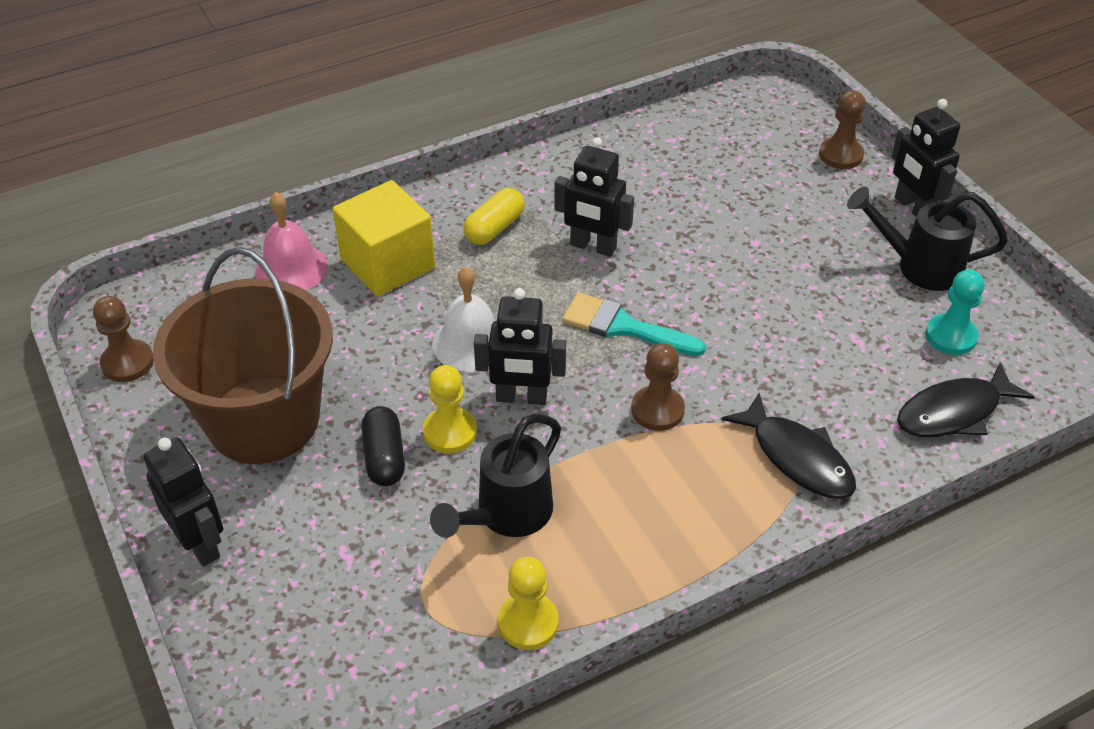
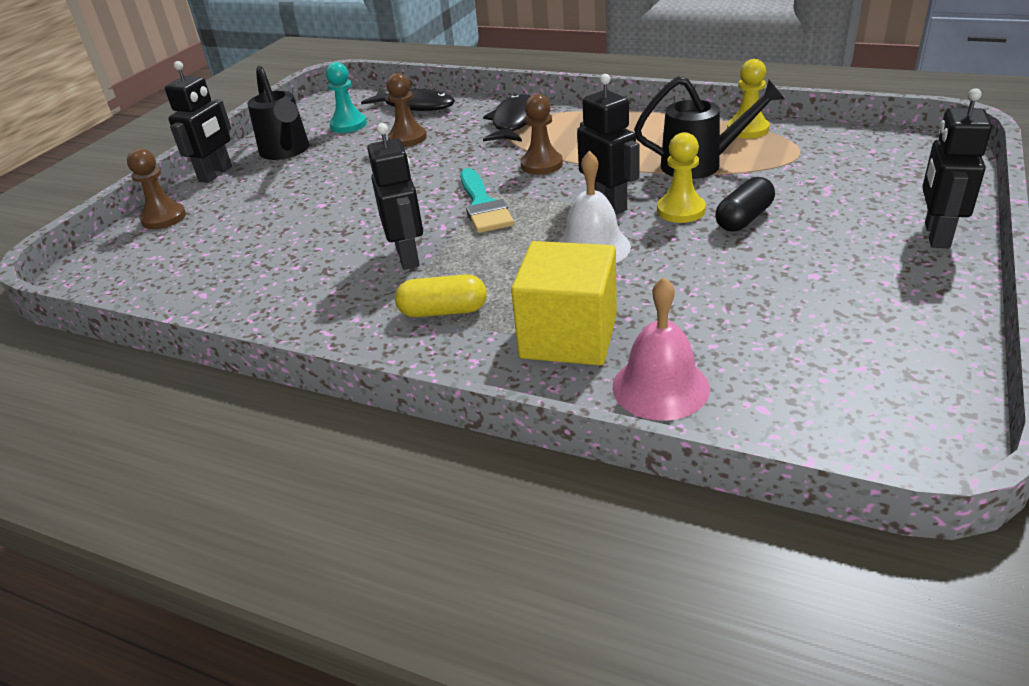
camera: 125 degrees left, 10 degrees down
(127, 362) = (923, 393): brown pawn -> brown pawn (407, 138)
(263, 420) = (817, 280): brown bucket -> none

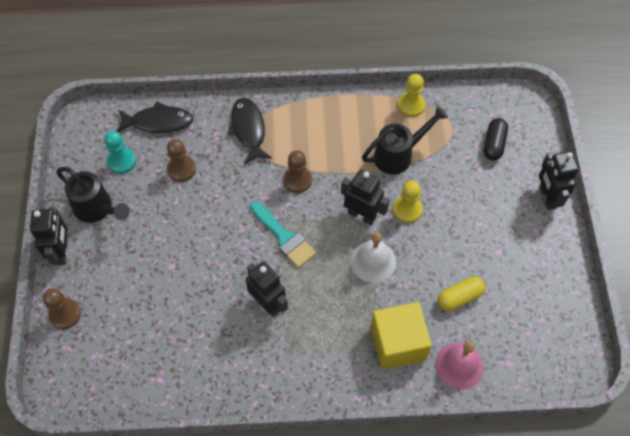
camera: 30 degrees left, 25 degrees up
(443, 311) = (319, 346): yellow capsule -> yellow capsule (459, 297)
(744, 219) = (445, 208): black capsule -> black capsule (494, 144)

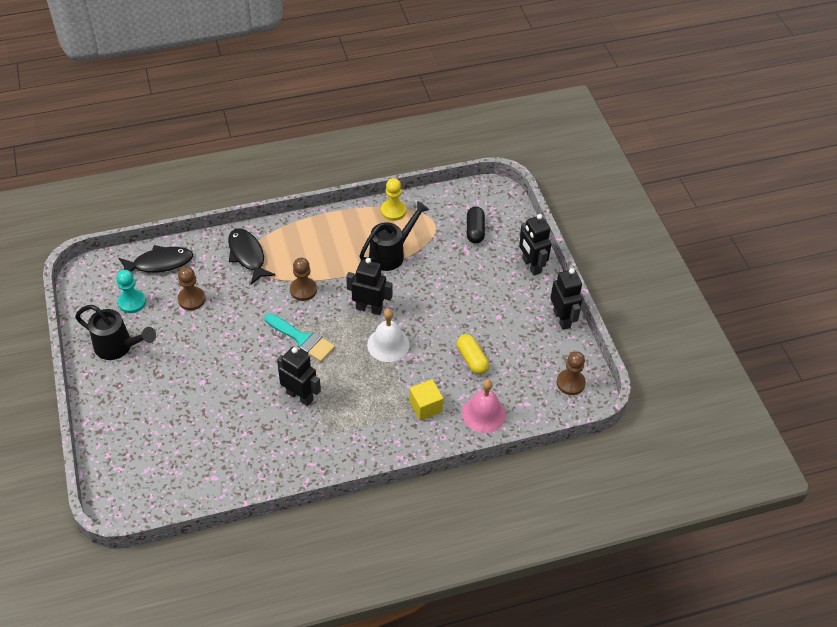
camera: 15 degrees left, 10 degrees down
(62, 252) = (93, 389): black robot -> black robot (562, 319)
(65, 314) = (109, 441): brown pawn -> brown pawn (570, 383)
(398, 343) = (425, 406): yellow cube -> yellow cube, size x0.60
(407, 210) = (409, 297): yellow pawn -> none
(459, 297) = (472, 359): yellow capsule -> yellow capsule turned 75 degrees counterclockwise

